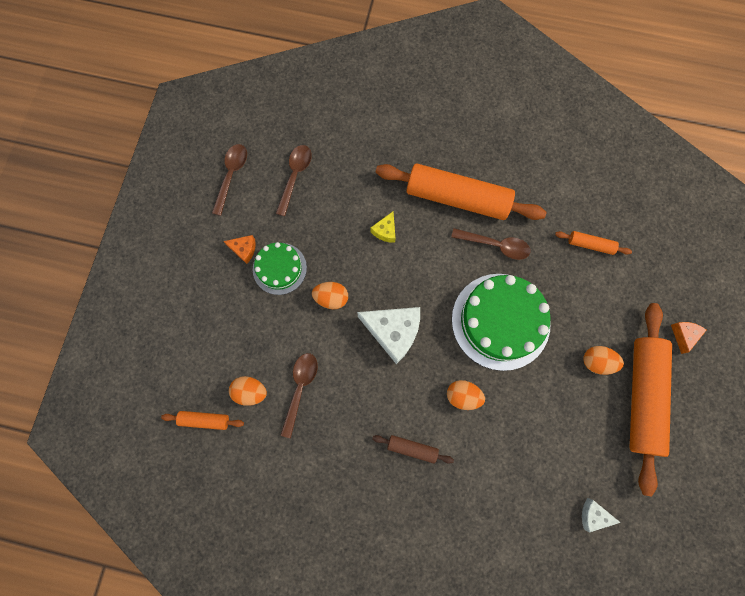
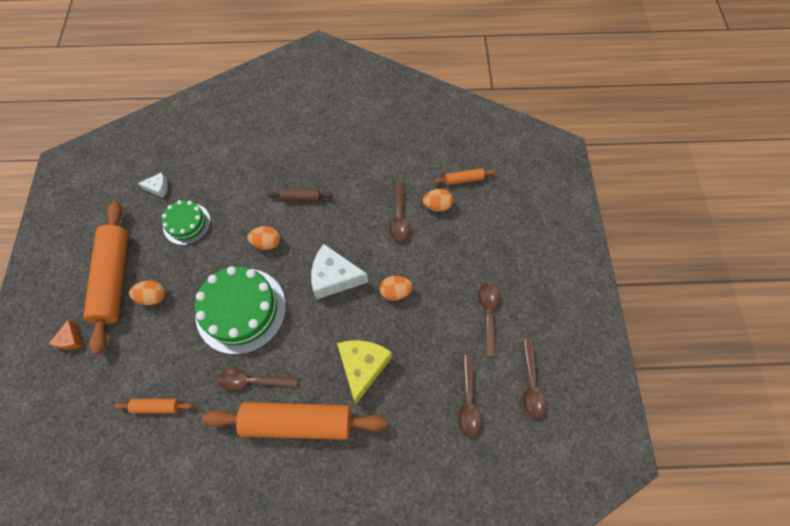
camera: 165 degrees right, 10 degrees down
(244, 249) = (488, 314): orange cheese -> brown spoon
(279, 268) = (450, 306): green cake -> green cake (187, 223)
(385, 231) = (363, 367): yellow cheese -> yellow cheese, size x2.02

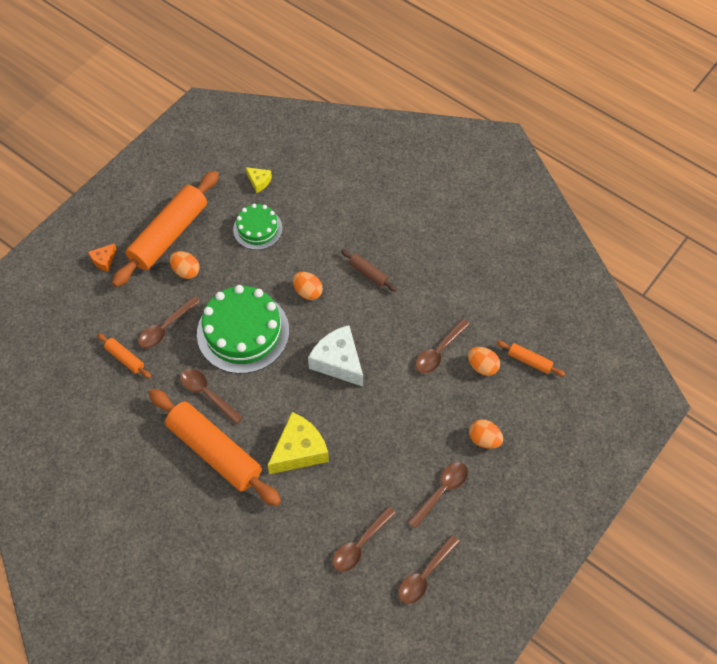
camera: 40 degrees right, 5 degrees down
(158, 188) = (259, 182): white cheese -> yellow cheese
(172, 354) = (166, 327): none -> brown spoon
(395, 292) = (378, 412): orange egg -> orange egg (484, 439)

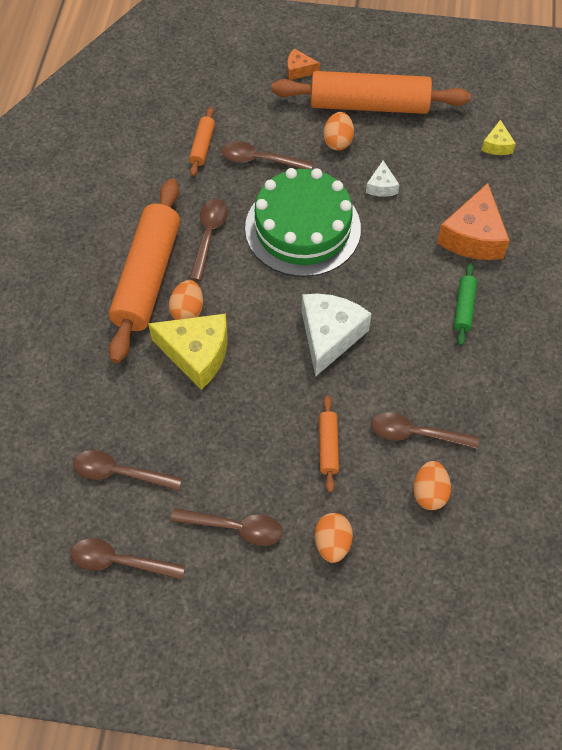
camera: 60 degrees right, 0 degrees up
(243, 266) = (381, 186): none -> white cheese
(257, 229) = (437, 175): green cake -> none
(308, 292) = (395, 261): orange egg -> orange egg (187, 310)
(319, 237) = (473, 237): none -> orange cheese
(368, 273) = (464, 308): brown rolling pin -> green rolling pin
(529, 361) = (476, 545): orange rolling pin -> orange rolling pin (328, 446)

